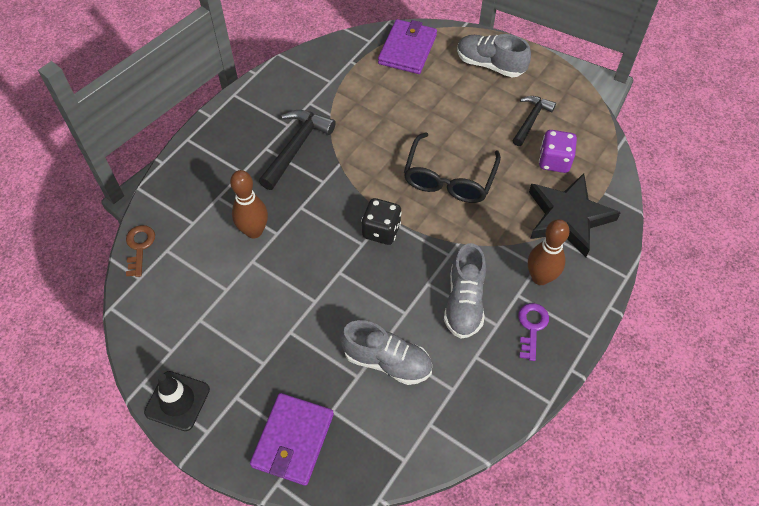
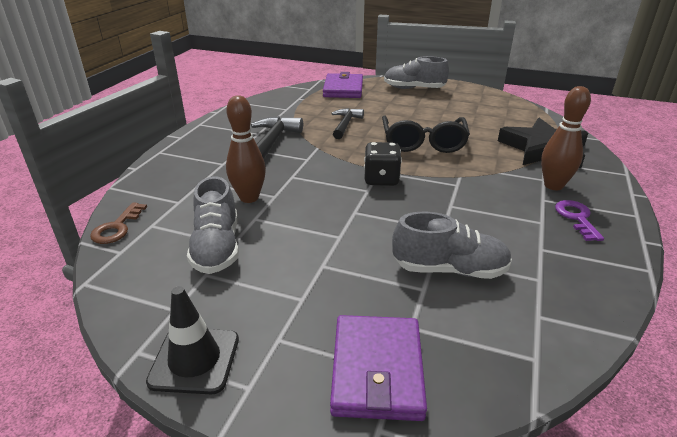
camera: 15 degrees left, 25 degrees down
(139, 247) = (117, 227): brown key -> brown key turned 150 degrees counterclockwise
(464, 302) = (496, 212): grey shoe -> grey shoe (217, 247)
(531, 120) = (467, 108): black hammer -> black hammer (345, 124)
(554, 161) = (504, 124): purple dice -> none

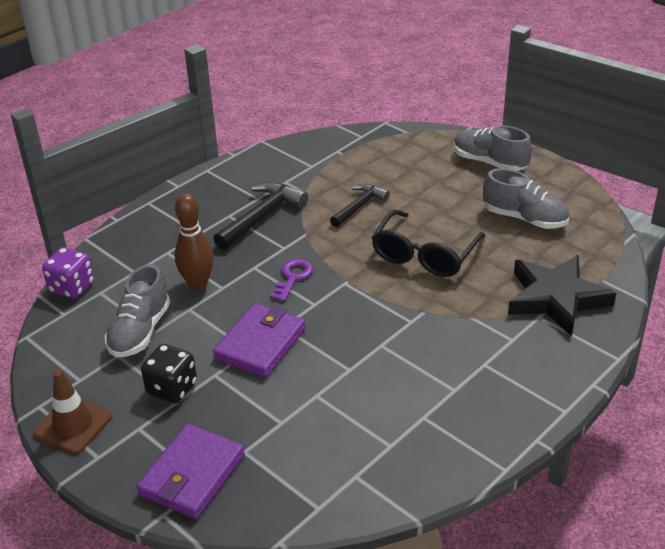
camera: 25 degrees right, 5 degrees up
(117, 227) = (72, 287): brown key -> purple dice
(195, 360) = (73, 425): black traffic cone -> brown traffic cone
(343, 89) = (401, 145): purple wallet -> purple wallet (260, 344)
(381, 179) = (338, 294): black dice -> black dice (172, 388)
(449, 269) = (318, 411): grey shoe -> grey shoe (524, 218)
(553, 185) = (514, 350): brown bowling pin -> none
(576, 218) = (495, 395): purple key -> purple key (292, 278)

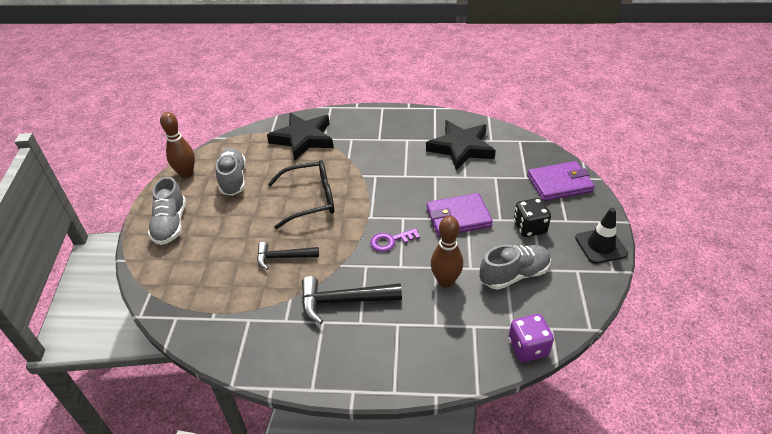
camera: 130 degrees left, 5 degrees up
(73, 425) = (600, 246): brown traffic cone -> black traffic cone
(374, 430) = (461, 148): none -> black star
(571, 193) = (186, 174): none -> brown bowling pin

